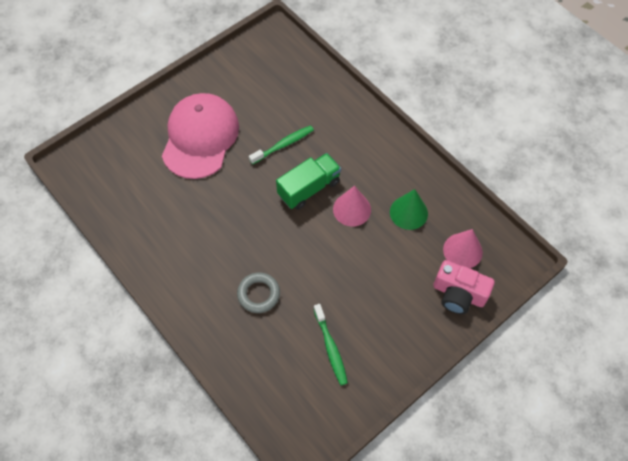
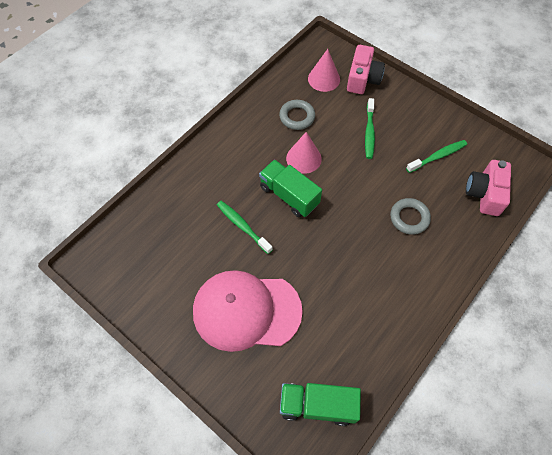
camera: 100 degrees left, 0 degrees up
(106, 176) = (317, 405): none -> green truck
(270, 384) = (484, 194): none -> pink camera
(376, 282) = (369, 132): none -> green toothbrush
(408, 212) = (297, 117): green cone -> grey ring

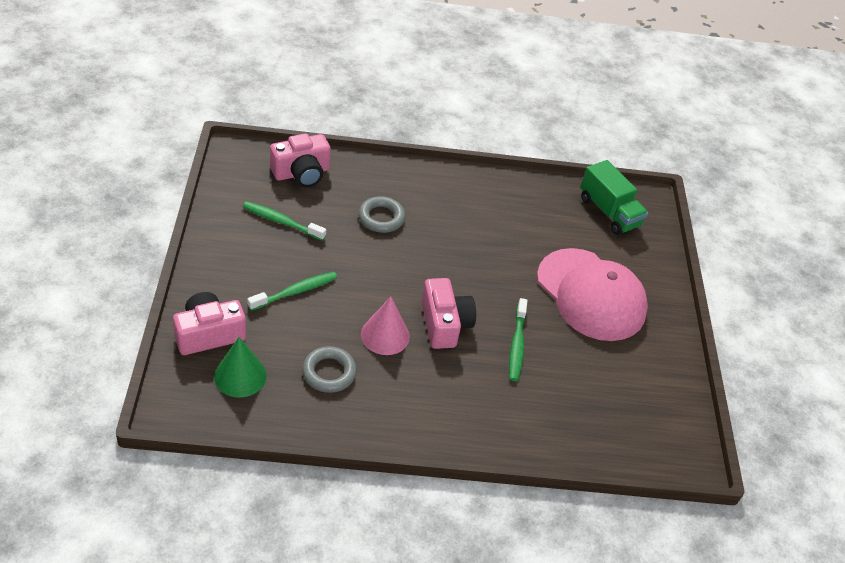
camera: 135 degrees left, 15 degrees down
(289, 195) = (444, 324): green truck -> pink camera
(324, 79) = (240, 376): pink cone -> green cone

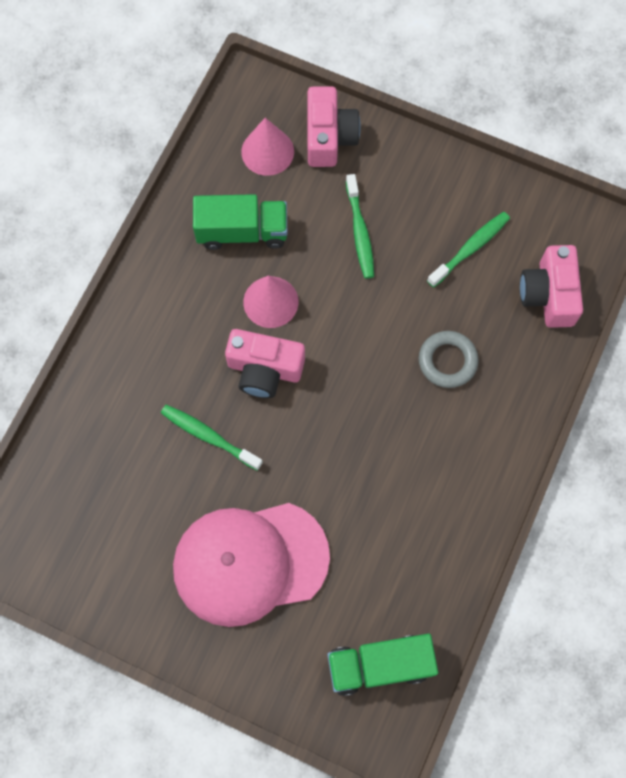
camera: 120 degrees right, 25 degrees up
(240, 376) = (267, 151): green cone -> pink cone
(329, 372) = (242, 231): grey ring -> green truck

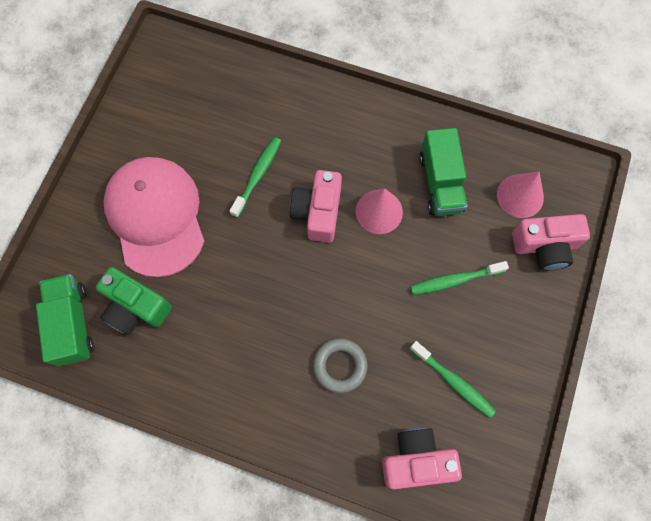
camera: 85 degrees right, 0 degrees up
(364, 587) = (136, 307): none -> green camera

